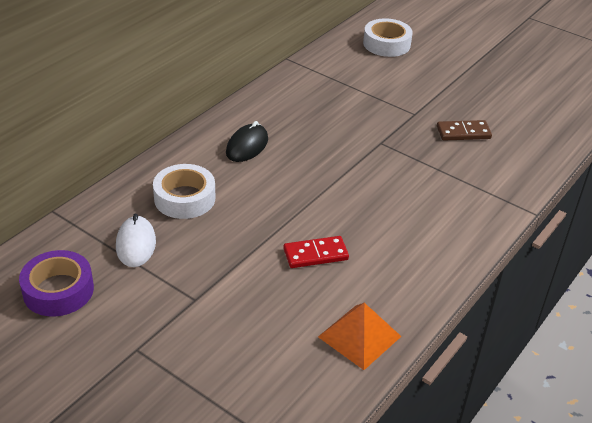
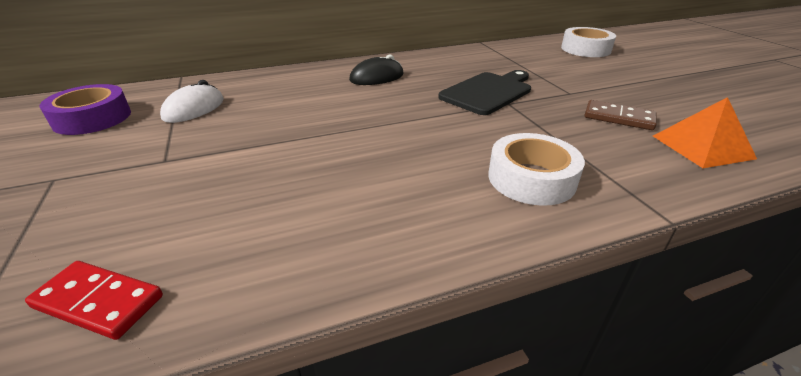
camera: 35 degrees right, 5 degrees down
(184, 198) = (278, 93): white tape -> white tape (531, 178)
(315, 254) = (326, 165): red domino -> red domino (99, 301)
(355, 134) = (488, 92): none -> black cutting board
(359, 336) = (253, 268): orange pyramid -> orange pyramid (702, 147)

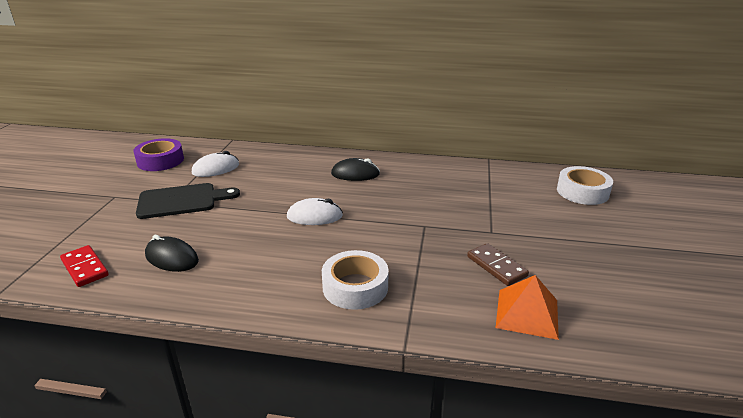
camera: 30 degrees right, 5 degrees down
(252, 229) = (171, 258): none -> black mouse
(387, 124) = (314, 216): none -> white mouse
(488, 92) = (422, 211): black cutting board -> black cutting board (181, 201)

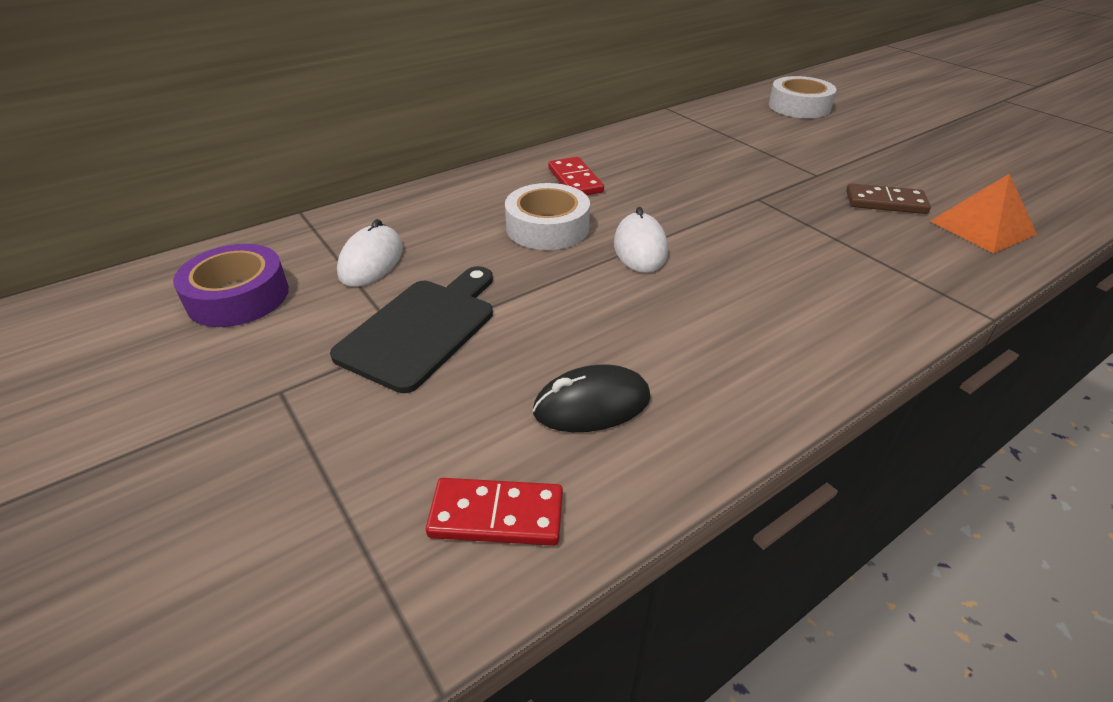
camera: 45 degrees left, 10 degrees up
(314, 216) = (640, 248): white mouse -> white mouse turned 45 degrees counterclockwise
(355, 174) = (575, 180): black mouse -> red domino
(355, 287) = (840, 293): white tape -> white tape (547, 227)

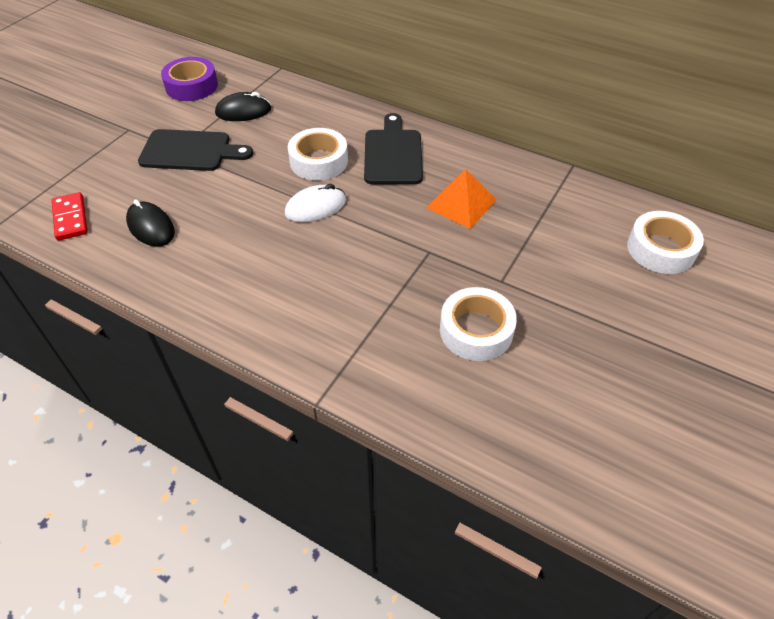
camera: 65 degrees right, 10 degrees up
(371, 261) = (243, 111): white mouse -> black mouse
(575, 180) = (393, 154): red domino -> black cutting board
(885, 202) = (476, 330): brown domino -> white tape
(982, 227) = (469, 400): orange pyramid -> orange pyramid (461, 203)

